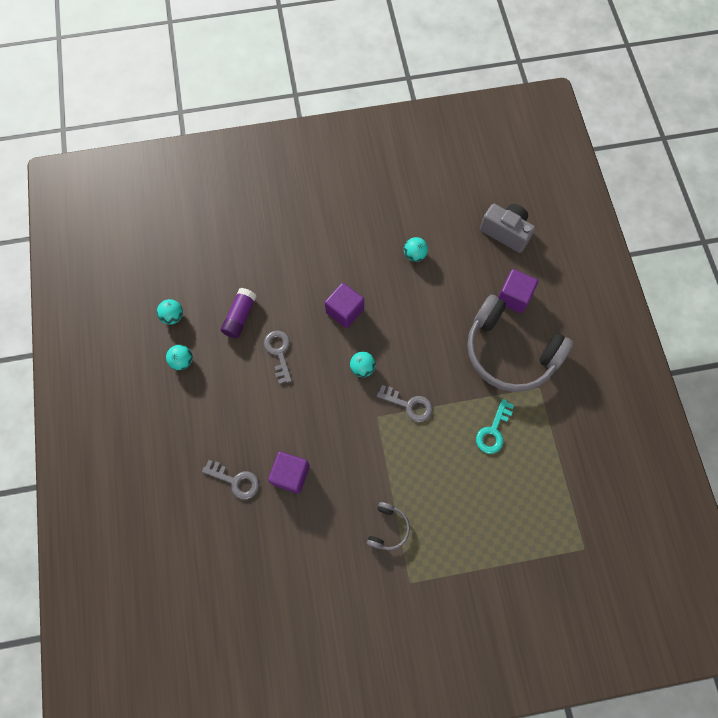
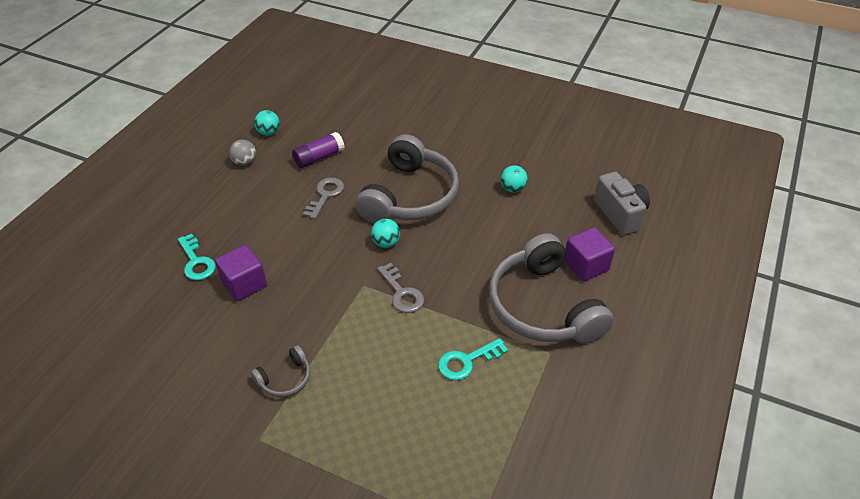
camera: 35 degrees right, 25 degrees down
(182, 361) = (245, 162): turquoise ball -> grey ball
(235, 480) = (196, 262): grey key -> turquoise key
(345, 311) = (410, 196): purple cube -> grey headphones

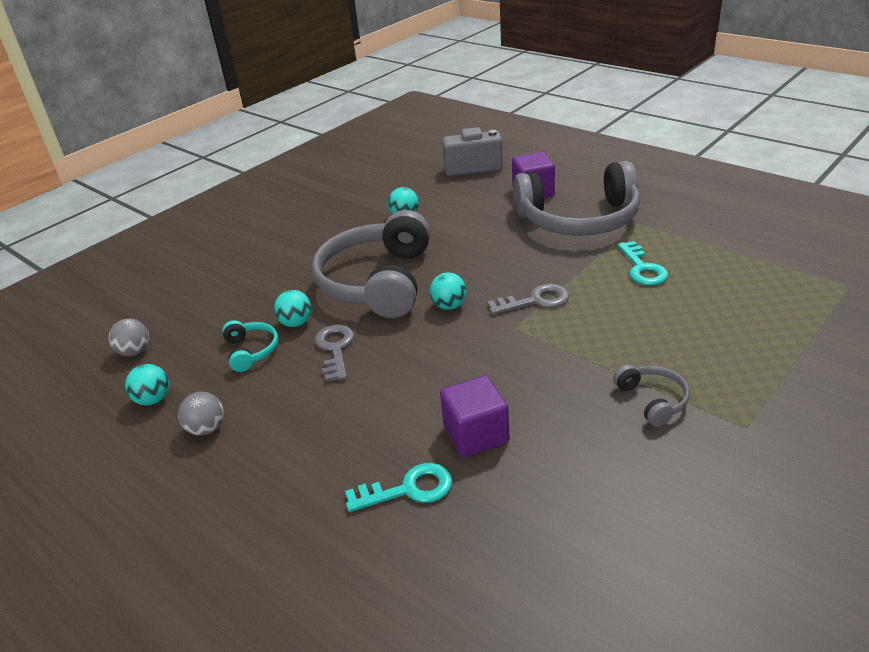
camera: 70 degrees left, 10 degrees down
(312, 109) = (135, 352): none -> grey ball
(319, 157) = (251, 351): purple glue stick -> turquoise headphones
(325, 195) = (335, 349): grey key -> grey key turned 45 degrees clockwise
(352, 169) = (296, 323): none -> turquoise ball
(410, 196) = (377, 282): grey headphones -> grey headphones turned 120 degrees counterclockwise

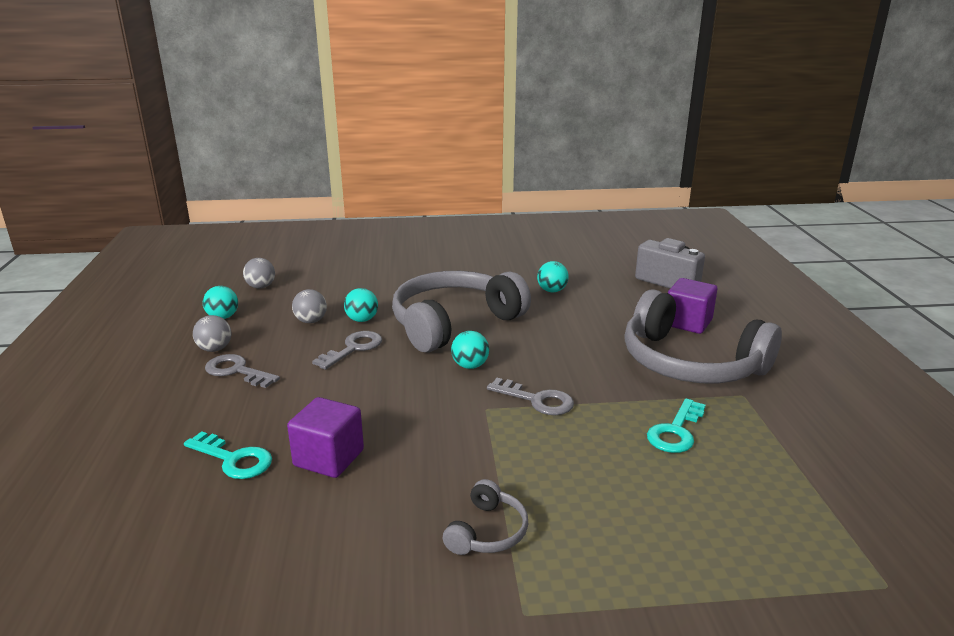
camera: 40 degrees right, 10 degrees down
(251, 351) = (311, 321): turquoise headphones -> grey ball
(269, 430) = (237, 371): none -> grey key

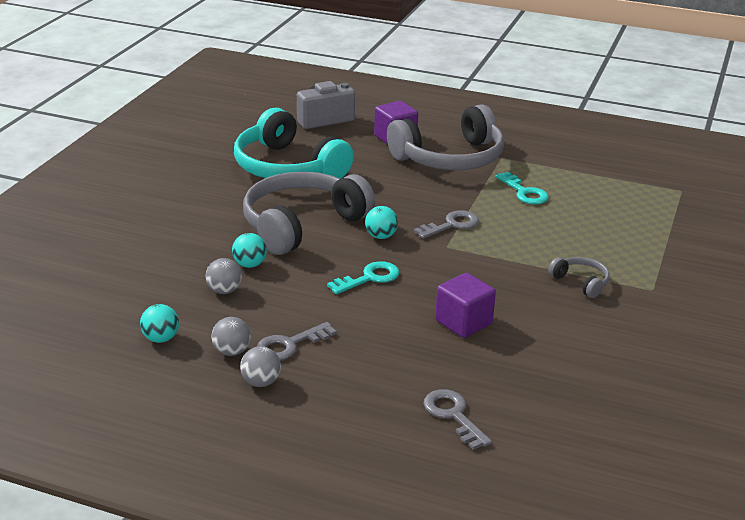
camera: 65 degrees left, 5 degrees up
(233, 459) = (435, 364): turquoise key -> turquoise key (369, 278)
(261, 287) = (106, 306): grey ball -> grey ball (261, 382)
(353, 349) = (302, 280): grey key -> grey key (453, 416)
(454, 323) = (301, 224): grey headphones -> grey headphones turned 60 degrees clockwise
(552, 291) = (287, 167): turquoise ball -> turquoise headphones

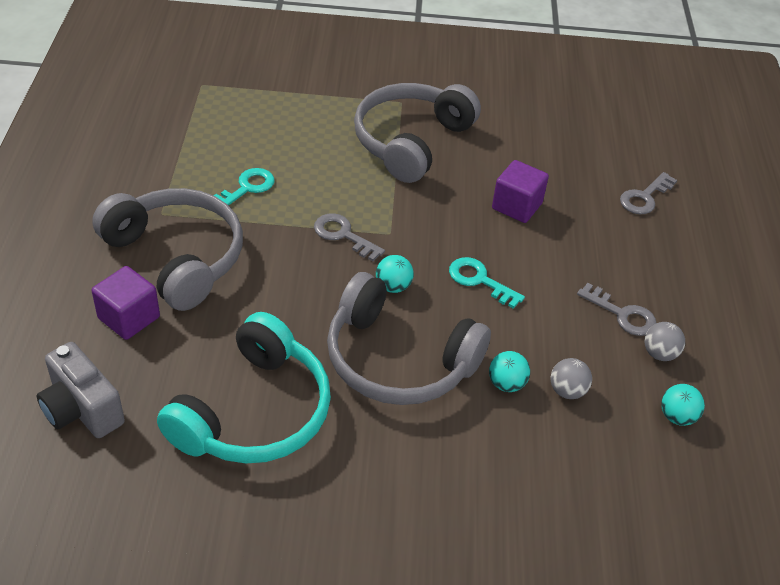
camera: 110 degrees left, 15 degrees up
(261, 382) = (686, 320): grey ball -> none
(581, 282) = (411, 141): grey headphones -> grey headphones, size x2.34

